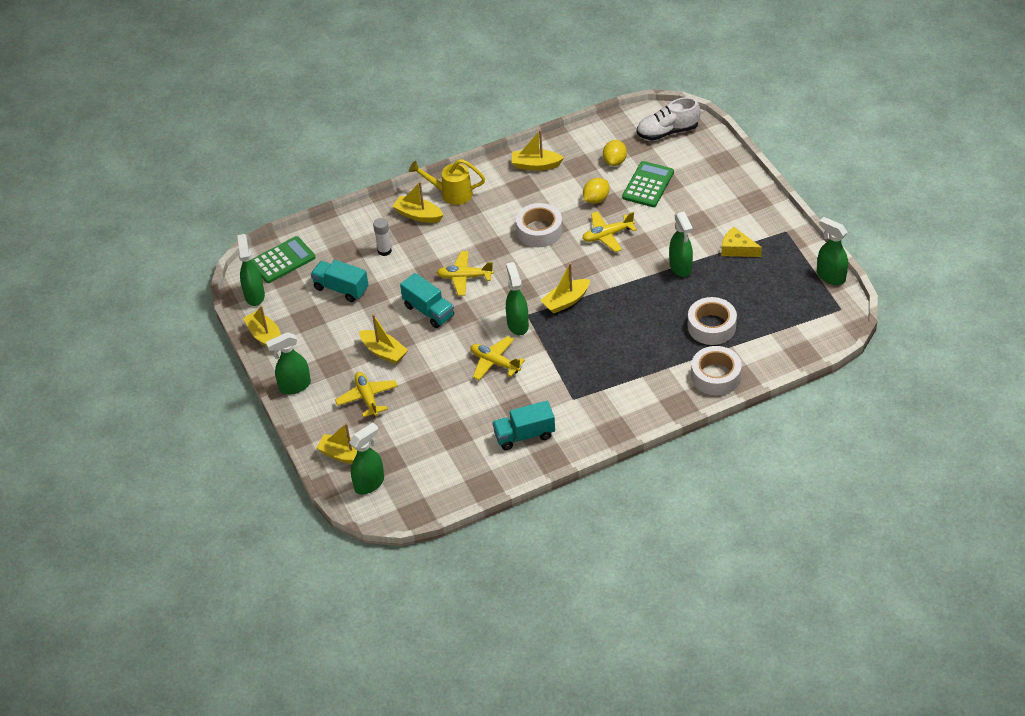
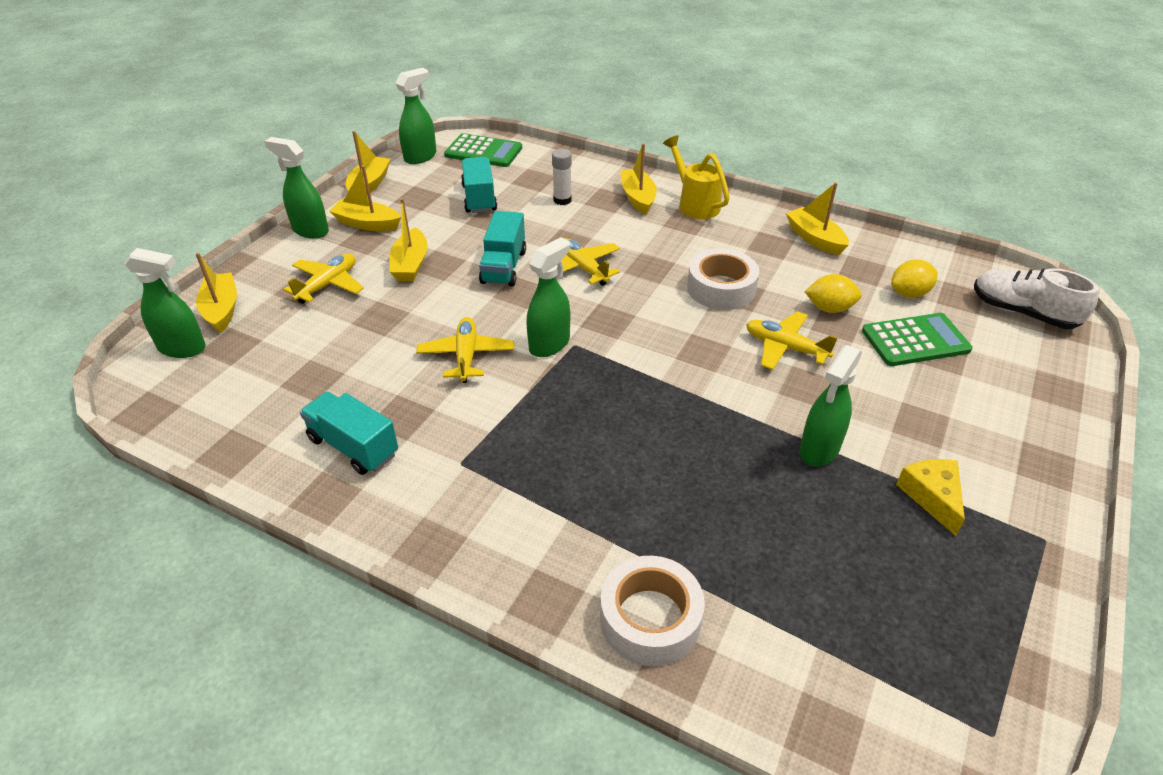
camera: 50 degrees right, 5 degrees down
(566, 301) = (632, 367): yellow boat -> yellow boat (367, 224)
(711, 326) = (748, 552): white tape -> none
(830, 276) = (1041, 668): green spray bottle -> none

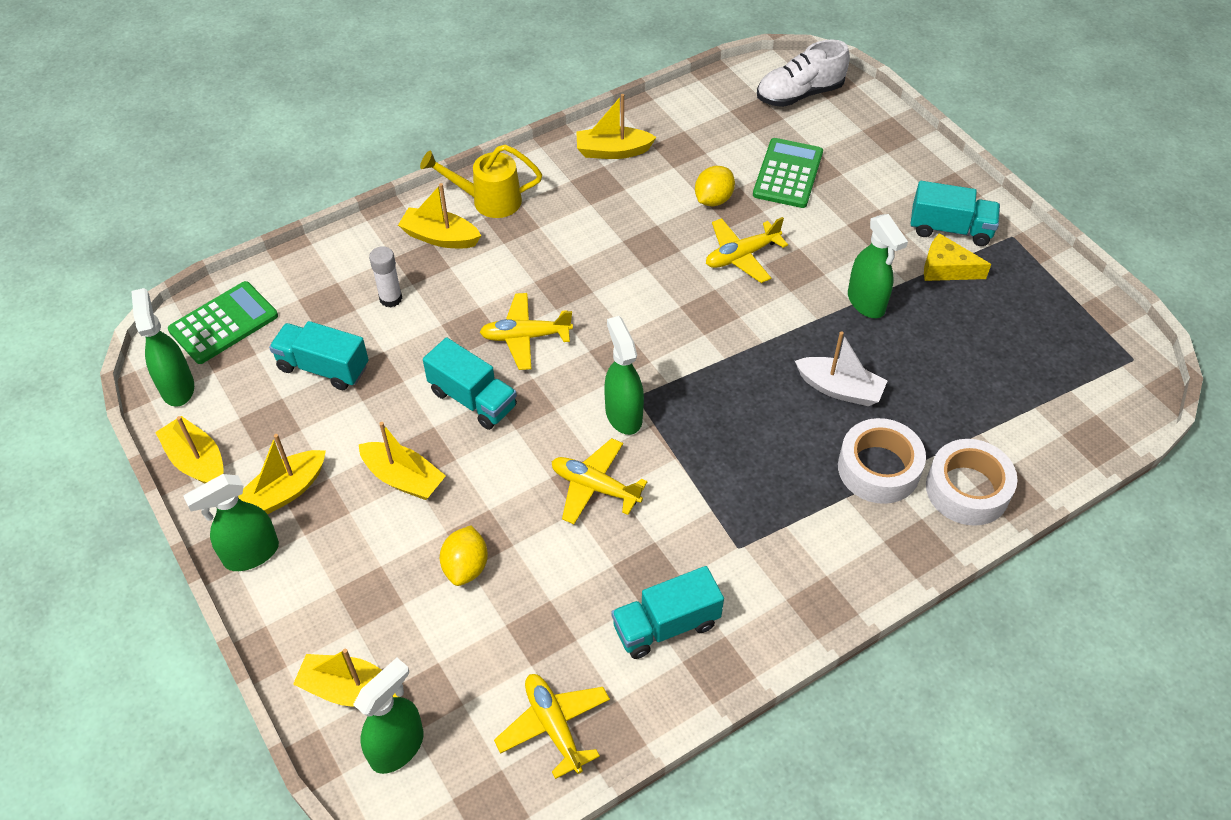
camera: 60 degrees left, 10 degrees up
(328, 285) = (381, 569): yellow plane -> yellow plane (554, 726)
(693, 468) = (839, 389): none -> white boat
(721, 288) = (634, 253): white tape -> white tape (878, 468)
(909, 293) = (730, 140): yellow lemon -> yellow lemon (466, 567)
(990, 481) = (950, 229): none -> turquoise truck

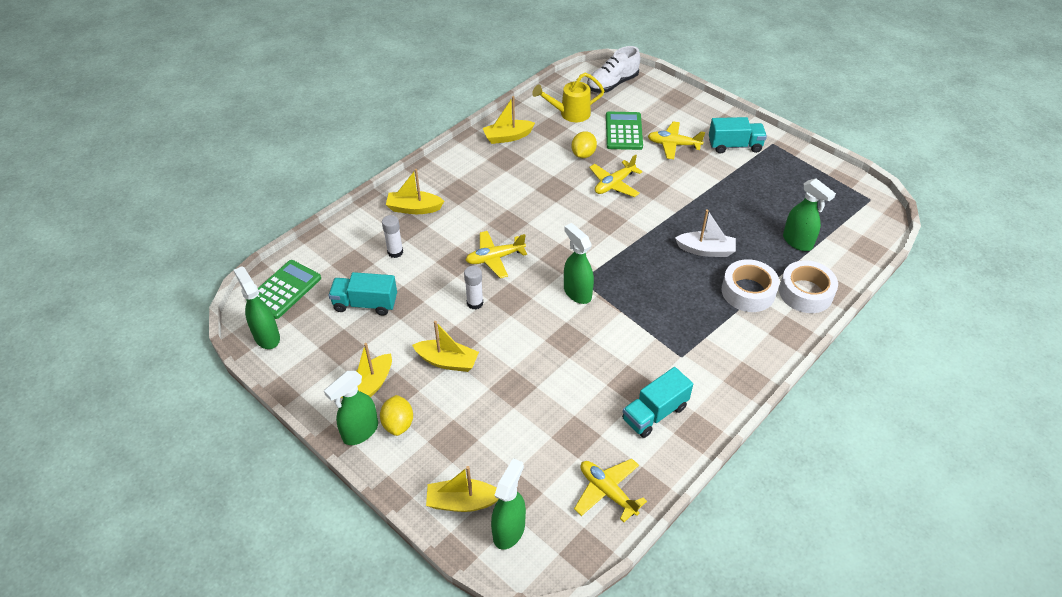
camera: 15 degrees left, 5 degrees down
(197, 461) = (299, 381): yellow boat -> none
(466, 567) = (511, 407): yellow lemon -> yellow lemon (398, 424)
(473, 399) = (475, 303): turquoise truck -> white glue stick
(488, 201) = (438, 180): yellow watering can -> yellow watering can (570, 114)
(595, 487) = (576, 340): yellow plane -> yellow plane (673, 145)
(866, 302) = (701, 197): green spray bottle -> green spray bottle (797, 242)
(946, 268) = (741, 169): yellow cheese -> none

